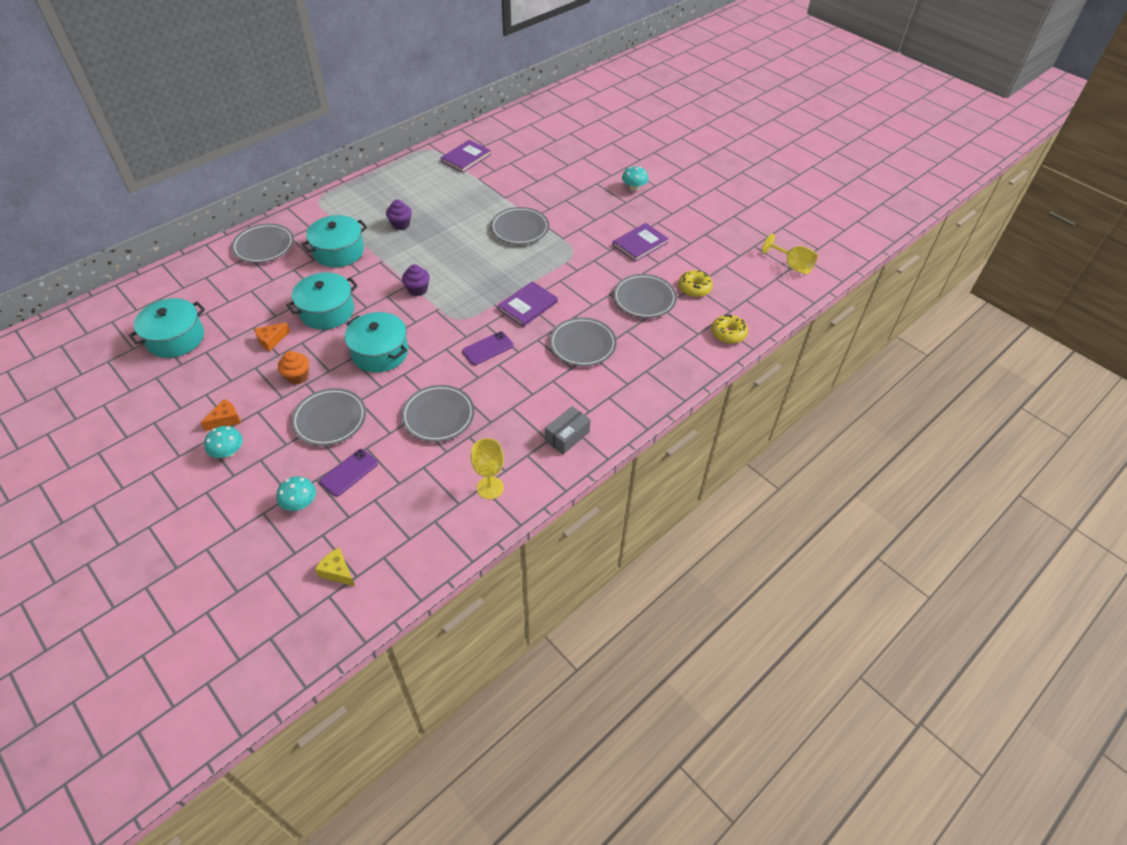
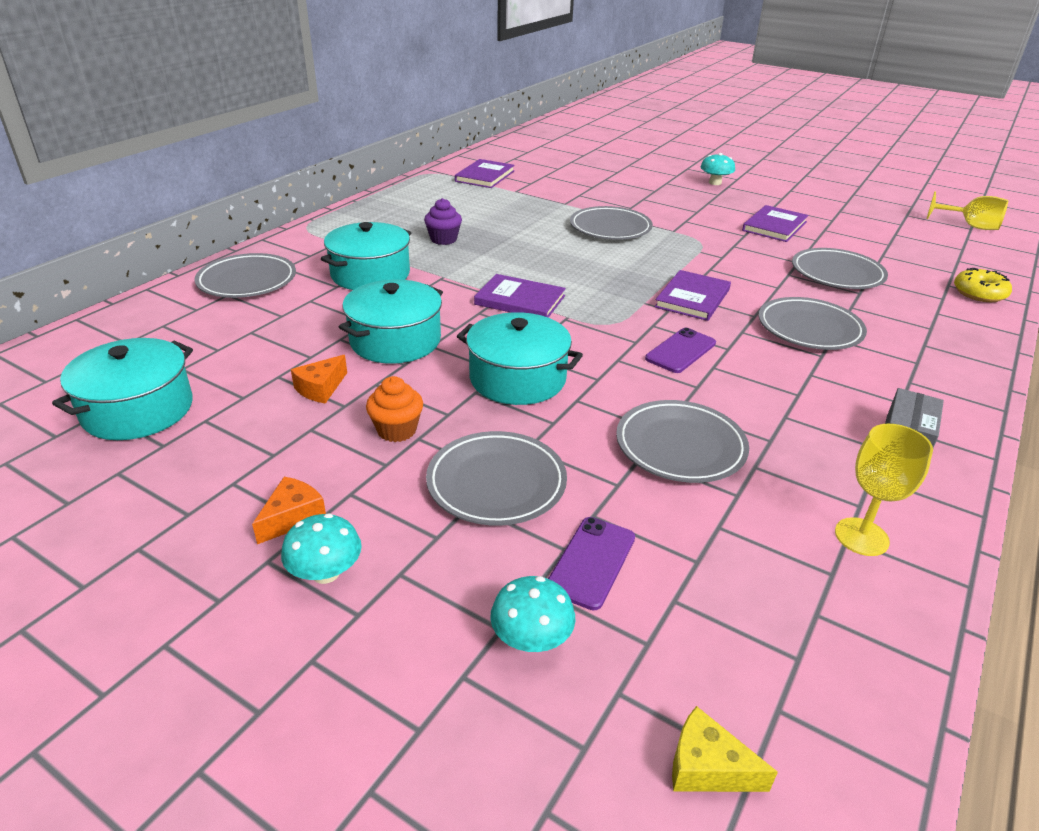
camera: 15 degrees left, 15 degrees down
(417, 289) = (520, 300): purple cupcake -> purple book
(694, 288) = (885, 257): yellow donut -> none

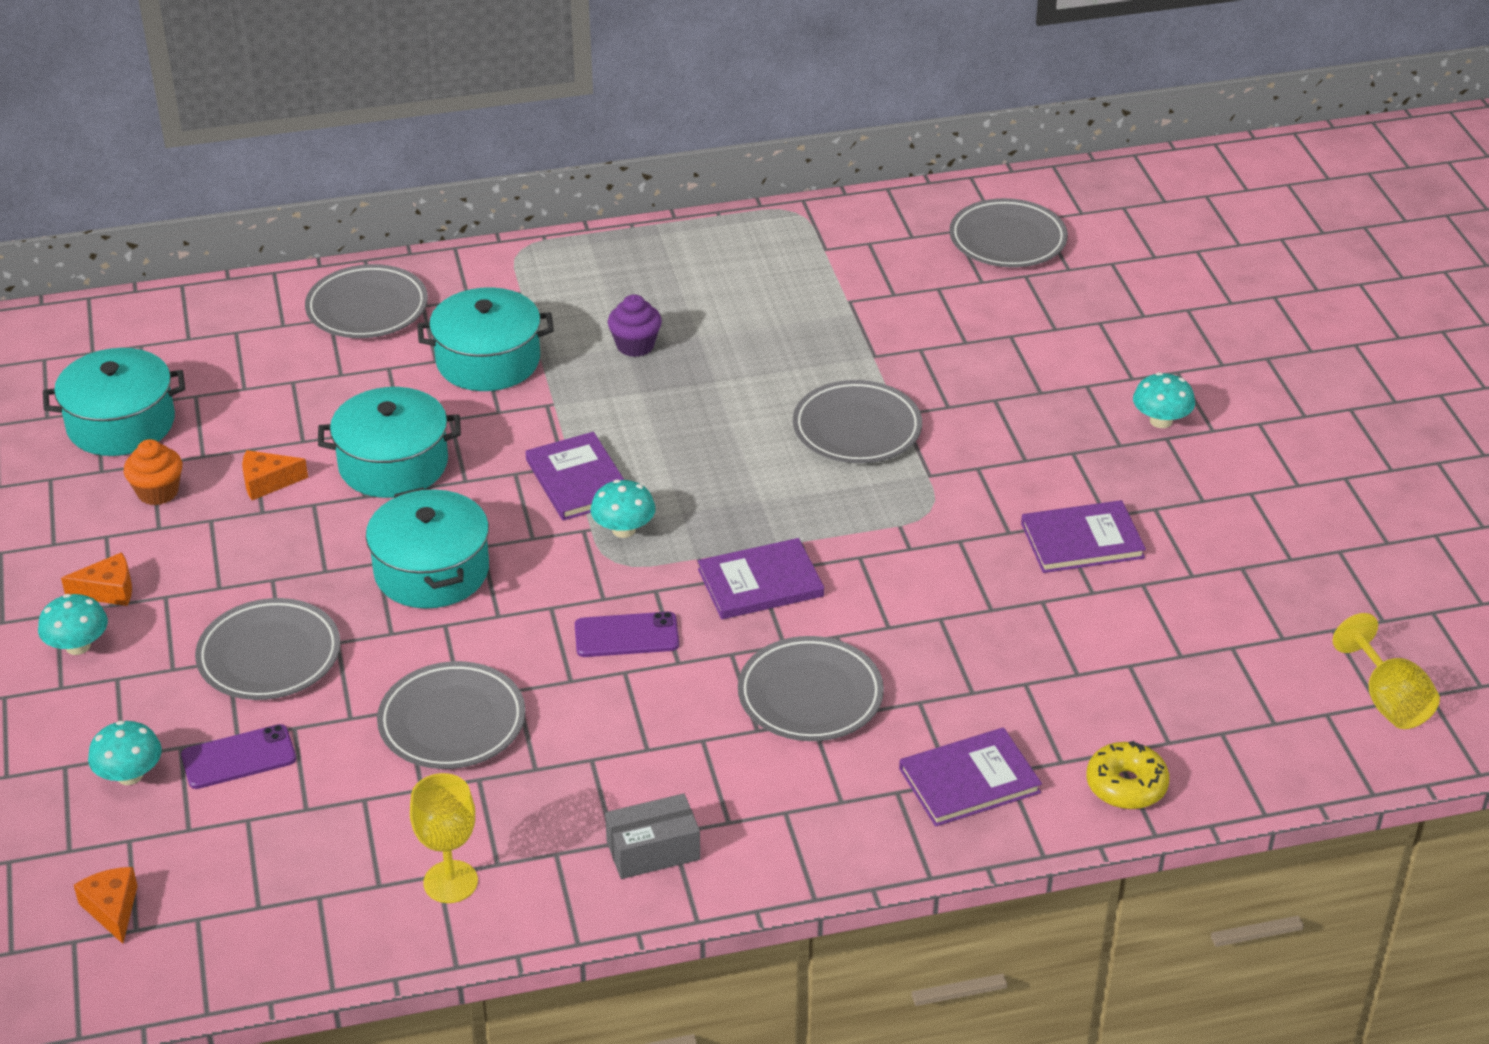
camera: 45 degrees right, 5 degrees up
(397, 430) = (267, 561): orange cupcake -> orange cupcake (158, 492)
(485, 176) = (855, 251): purple book -> purple book (969, 780)
(585, 309) = (623, 530): none -> turquoise mushroom
(707, 767) = (112, 909): yellow cheese -> orange cheese
(837, 274) = (1003, 653): grey plate -> grey plate (1007, 240)

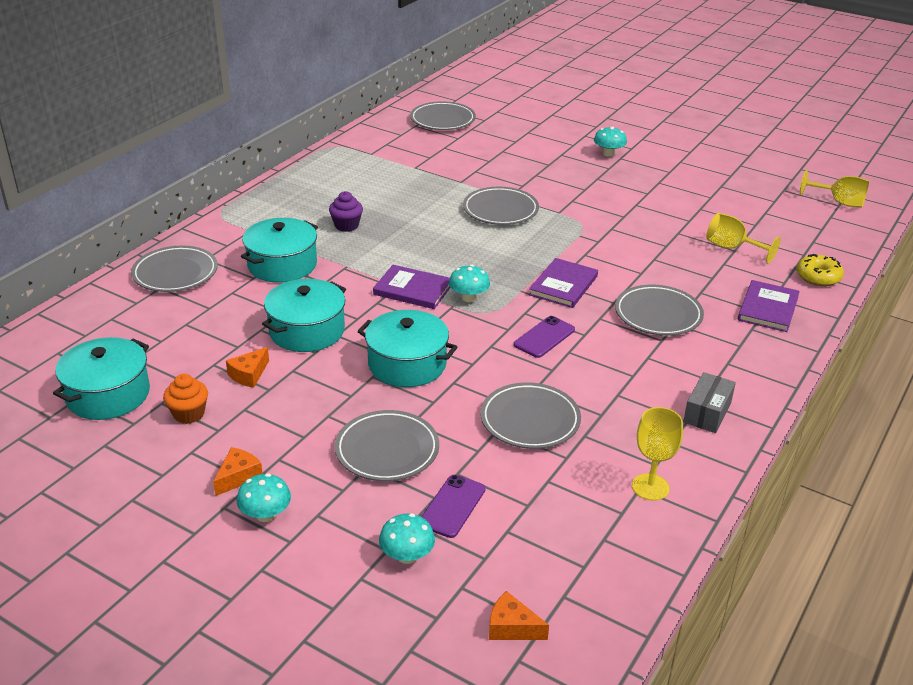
camera: 45 degrees left, 5 degrees down
(1079, 668) = (732, 248): none -> yellow goblet
(1082, 540) = (654, 205): purple book -> none

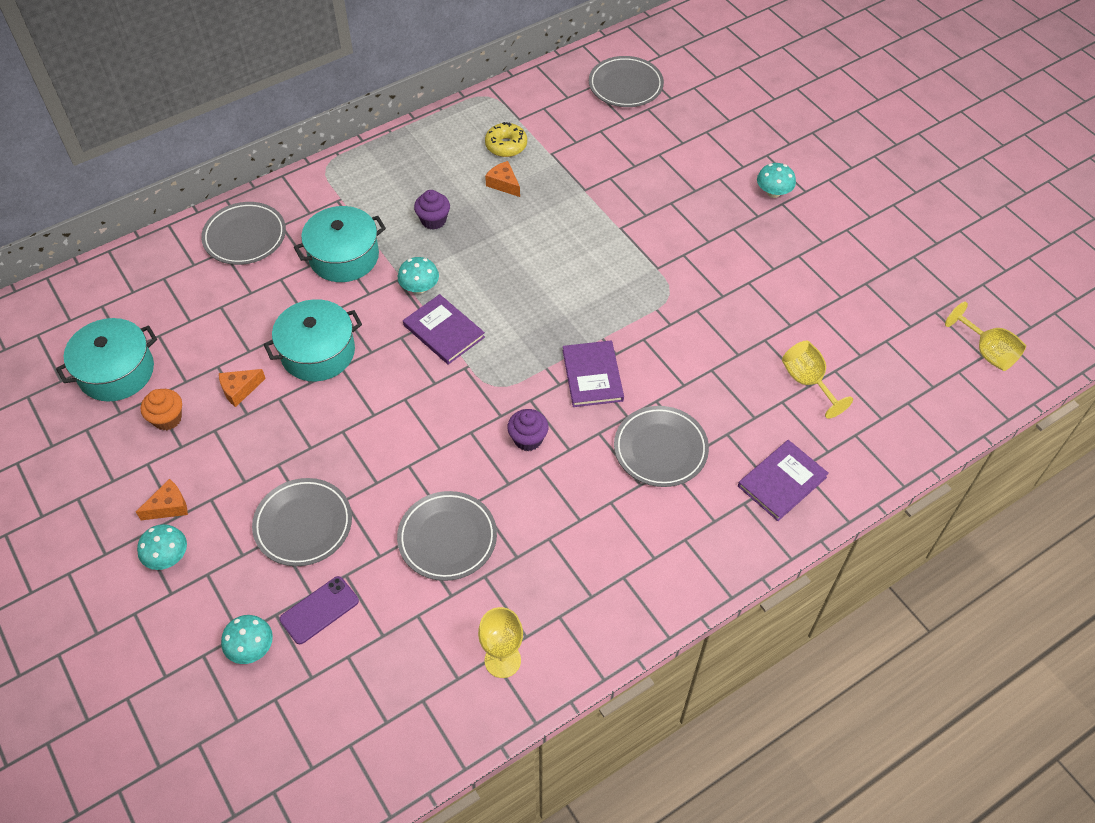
camera: 25 degrees right, 20 degrees up
(407, 364) = (381, 427): turquoise pot -> none
(469, 297) = (489, 360): turquoise mushroom -> turquoise mushroom (419, 287)
(500, 210) = (598, 246): grey plate -> none
(512, 627) = (288, 757): orange cheese -> orange cheese (504, 184)
(544, 337) = (528, 439): purple phone -> purple cupcake
(563, 285) = (592, 375): purple book -> purple book turned 60 degrees counterclockwise
(707, 413) = (618, 594): grey box -> none
(818, 277) = (872, 456): yellow donut -> yellow donut (506, 145)

